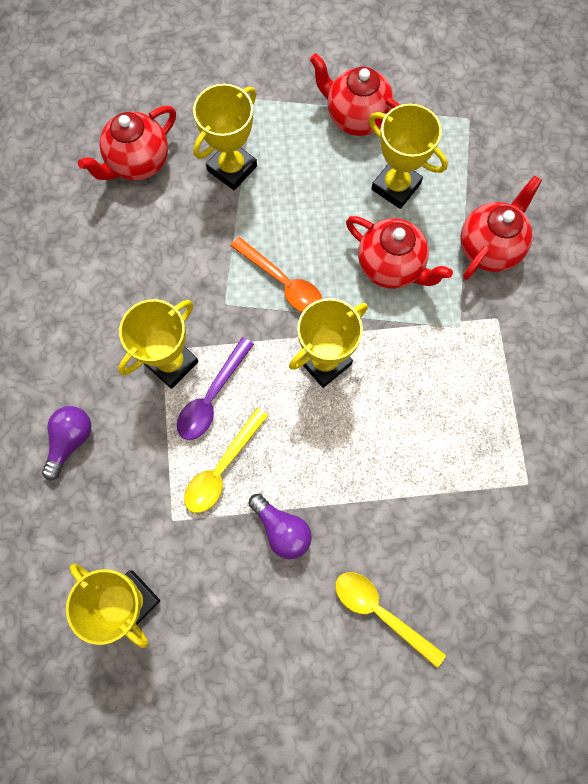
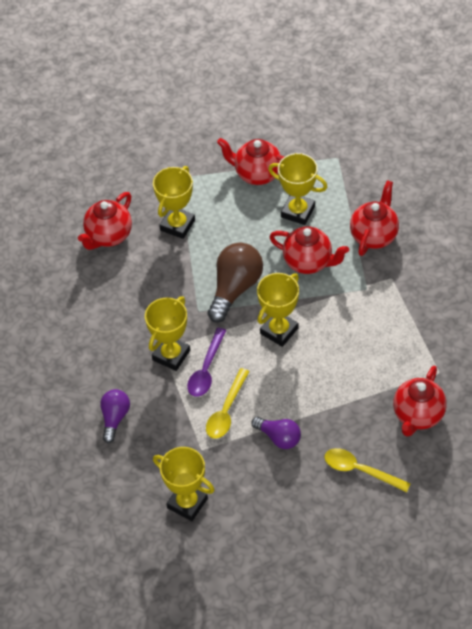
camera: 10 degrees left, 20 degrees down
(282, 282) = (235, 288): orange spoon -> brown light bulb
(482, 545) = (418, 416): none -> red teapot

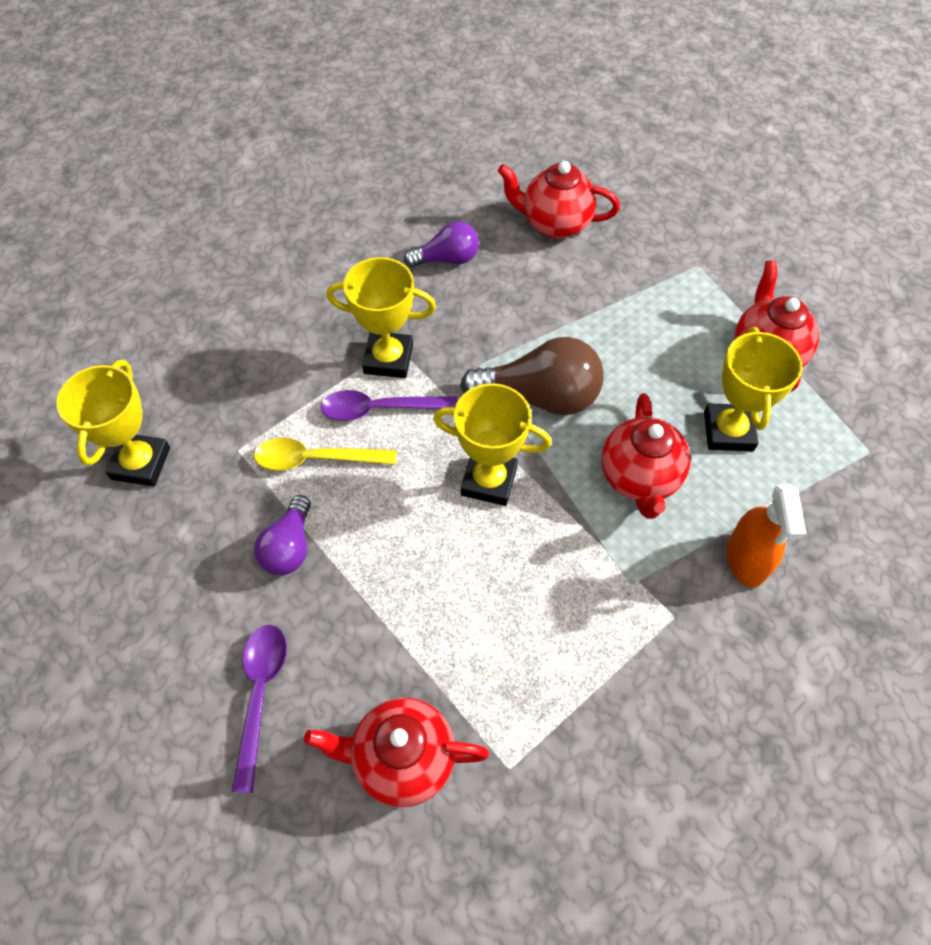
camera: 65 degrees right, 5 degrees up
(115, 418) = (260, 331): purple light bulb -> purple light bulb (447, 259)
(177, 225) = (615, 291): yellow trophy -> none
(360, 470) = (260, 695): yellow spoon -> purple spoon
(374, 236) = (746, 559): red teapot -> orange spray bottle

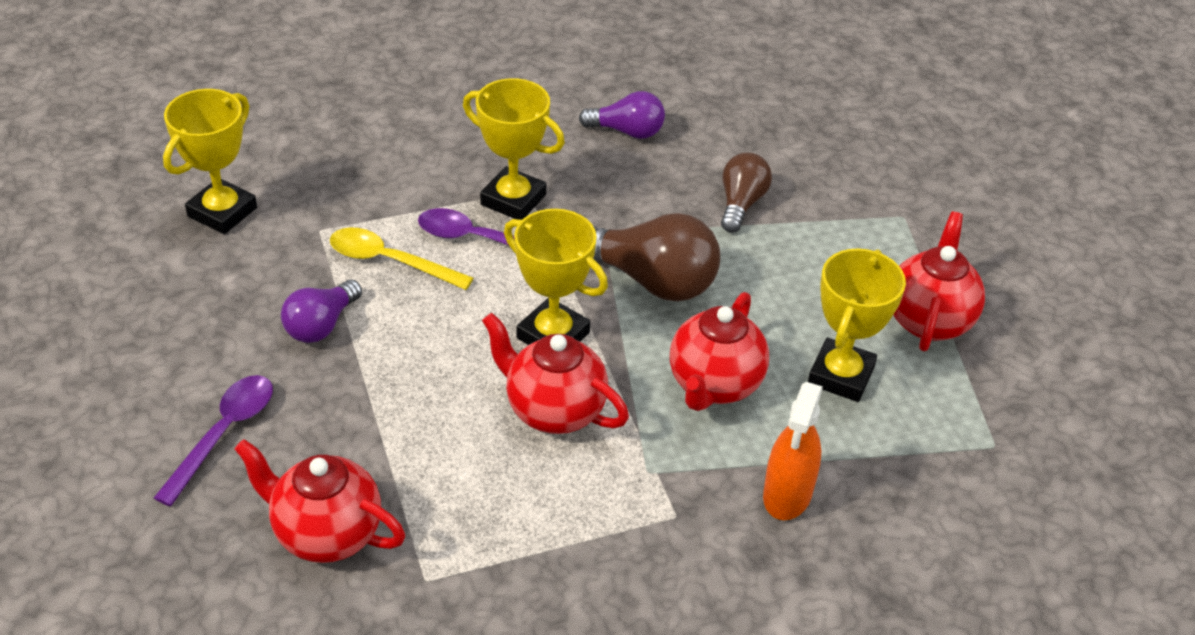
camera: 20 degrees right, 15 degrees down
(554, 224) = (763, 133): red teapot -> red teapot (553, 410)
(571, 297) = (741, 204): none -> brown light bulb

